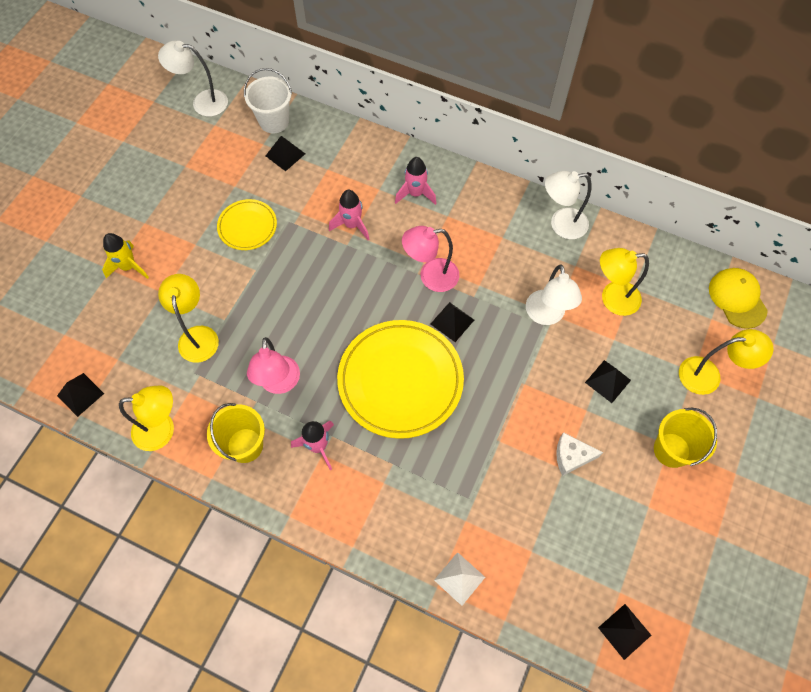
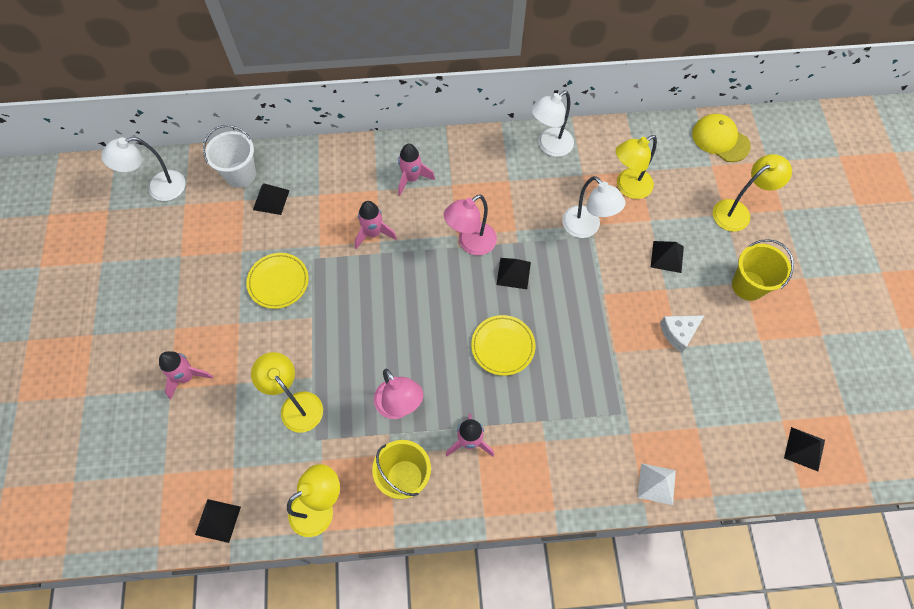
camera: 30 degrees left, 0 degrees up
(129, 267) = (187, 377): yellow rocket -> pink rocket
(400, 380) = (503, 346): yellow plate -> yellow plate, size x0.52

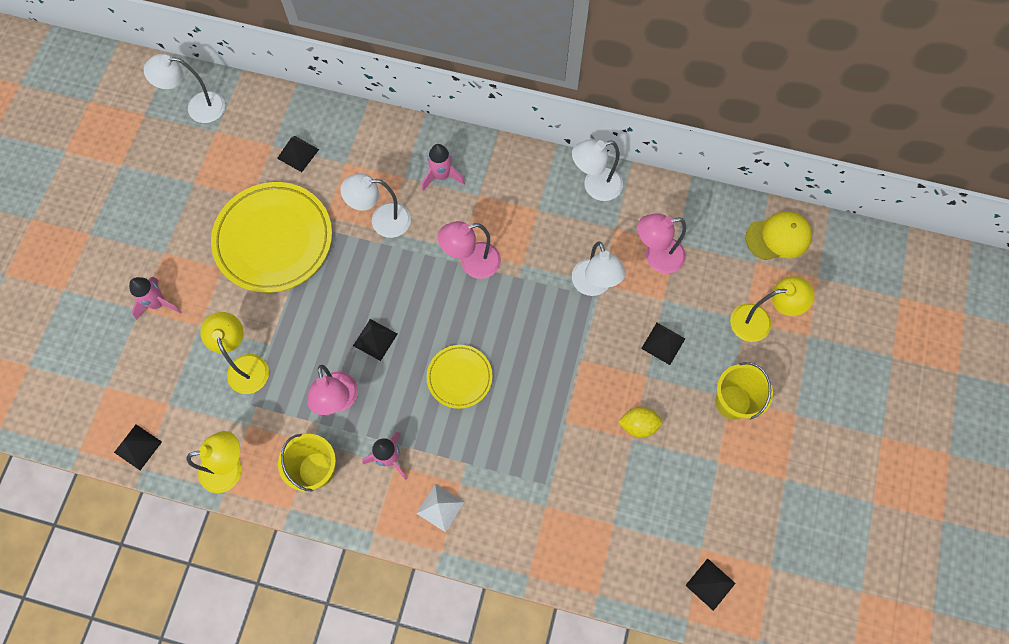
camera: 20 degrees right, 5 degrees up
(240, 174) = (279, 118): white bucket -> none
(278, 282) = (274, 240): yellow plate -> yellow plate, size x1.92
(373, 233) = (382, 221): pink rocket -> white lamp
(513, 273) = (501, 307): black pyramid -> black pyramid (375, 339)
(628, 187) = (656, 257): yellow lamp -> pink lamp
(656, 483) = (549, 563): white pyramid -> white pyramid (440, 507)
(678, 333) = (638, 425): white cheese -> yellow lemon
(720, 139) = (778, 237): yellow cap -> yellow cap turned 105 degrees clockwise

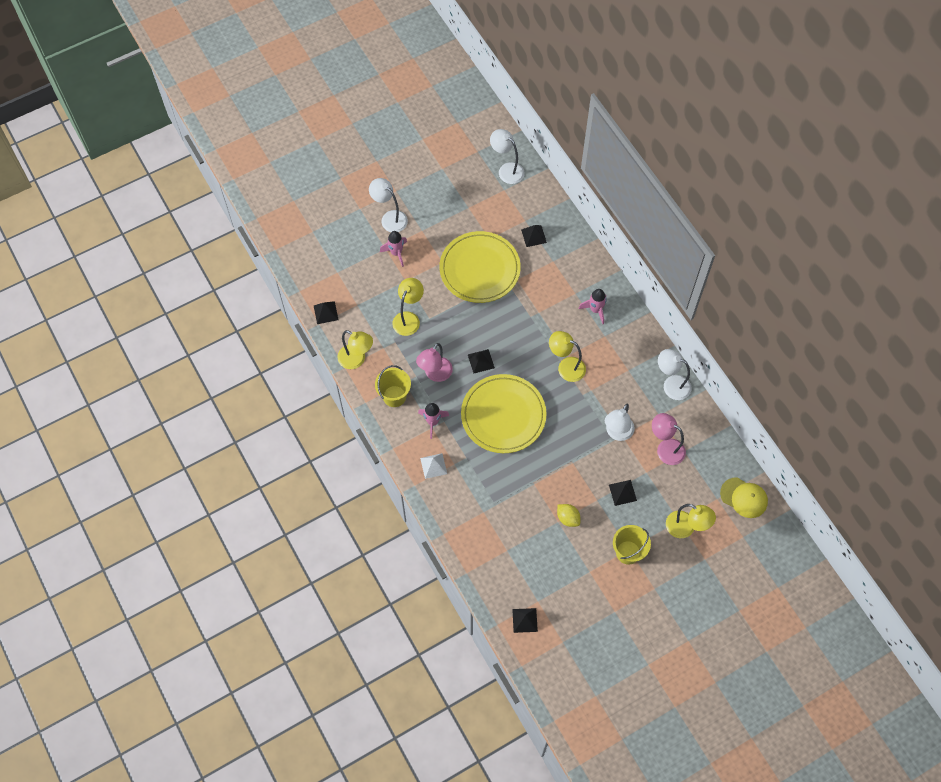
camera: 45 degrees right, 5 degrees down
(382, 221) = (542, 306): white lamp -> white lamp (390, 218)
(459, 377) = (503, 415): yellow plate -> yellow plate, size x1.92
(472, 263) = (566, 367): pink lamp -> yellow lamp

